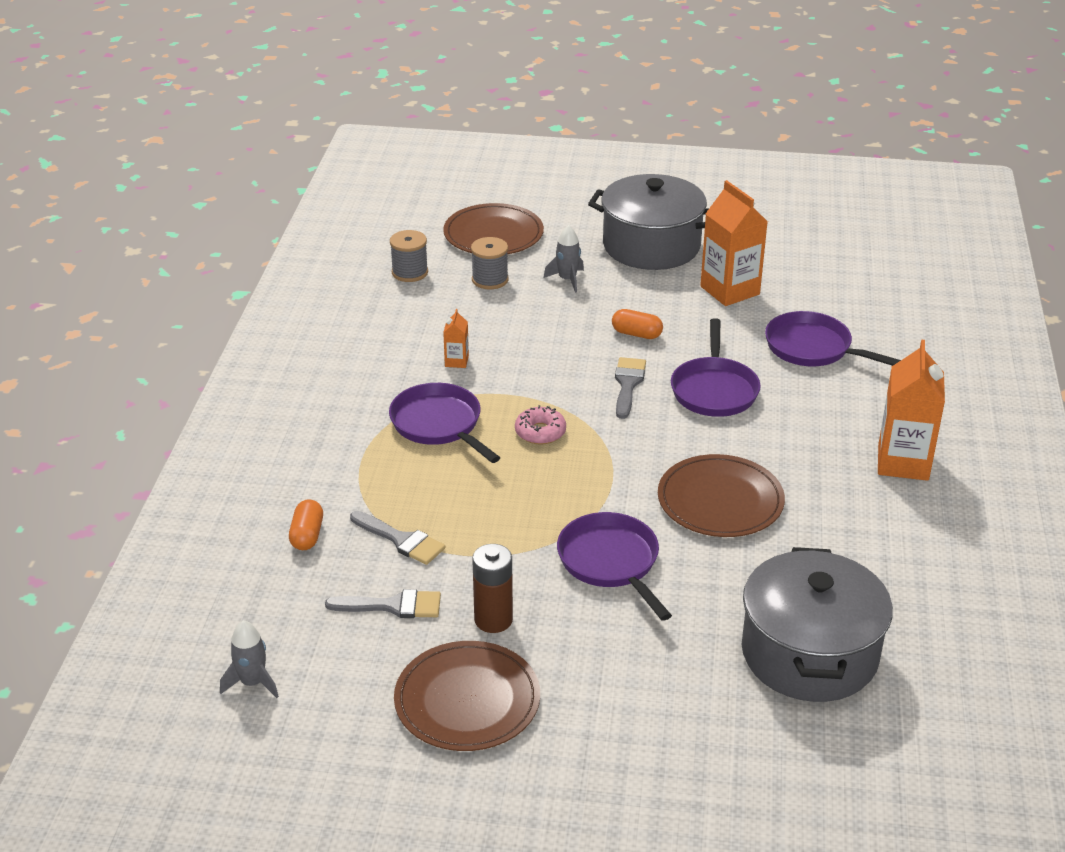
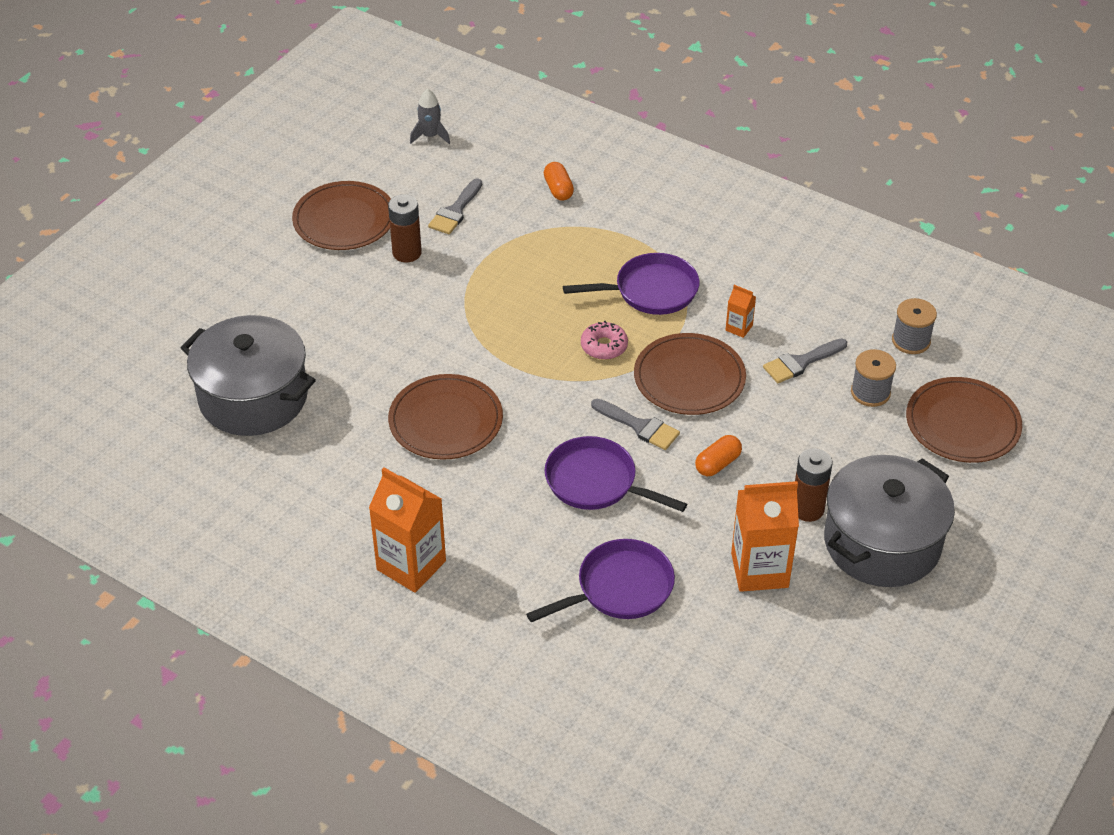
camera: 115 degrees right, 10 degrees up
(307, 535) = (558, 189): orange capsule -> orange capsule turned 45 degrees clockwise
(401, 540) = (521, 232): grey brush -> grey brush (801, 362)
(544, 372) = (689, 378): none -> brown plate
(567, 280) = (843, 449): grey rocket -> none
(611, 563) = (420, 330): purple pan -> none
(647, 283) = (807, 509): none -> brown battery

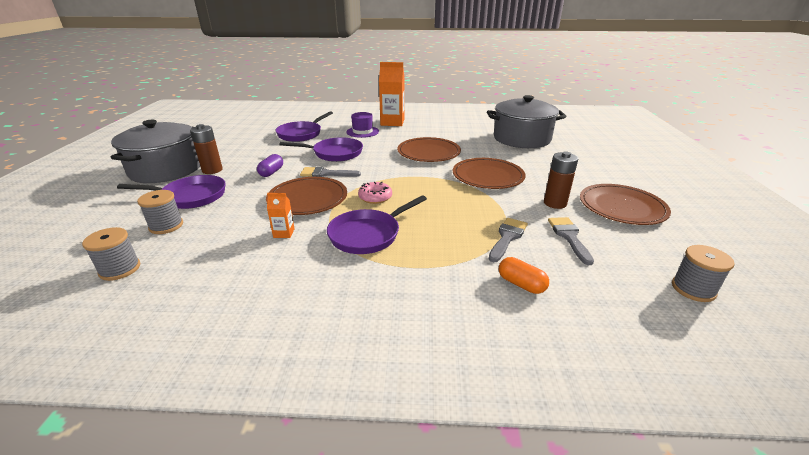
camera: 150 degrees right, 15 degrees down
(430, 136) = (693, 289): grey rocket -> grey spool
(499, 546) = (362, 132): none -> purple hat
(717, 464) = (271, 172): orange capsule -> purple capsule
(759, 570) = (236, 150): orange carton -> none
(801, 362) = (226, 227): grey brush -> grey brush (507, 237)
(842, 445) = (190, 196): none -> purple pan
(962, 424) = (88, 228): brown plate -> brown plate (488, 176)

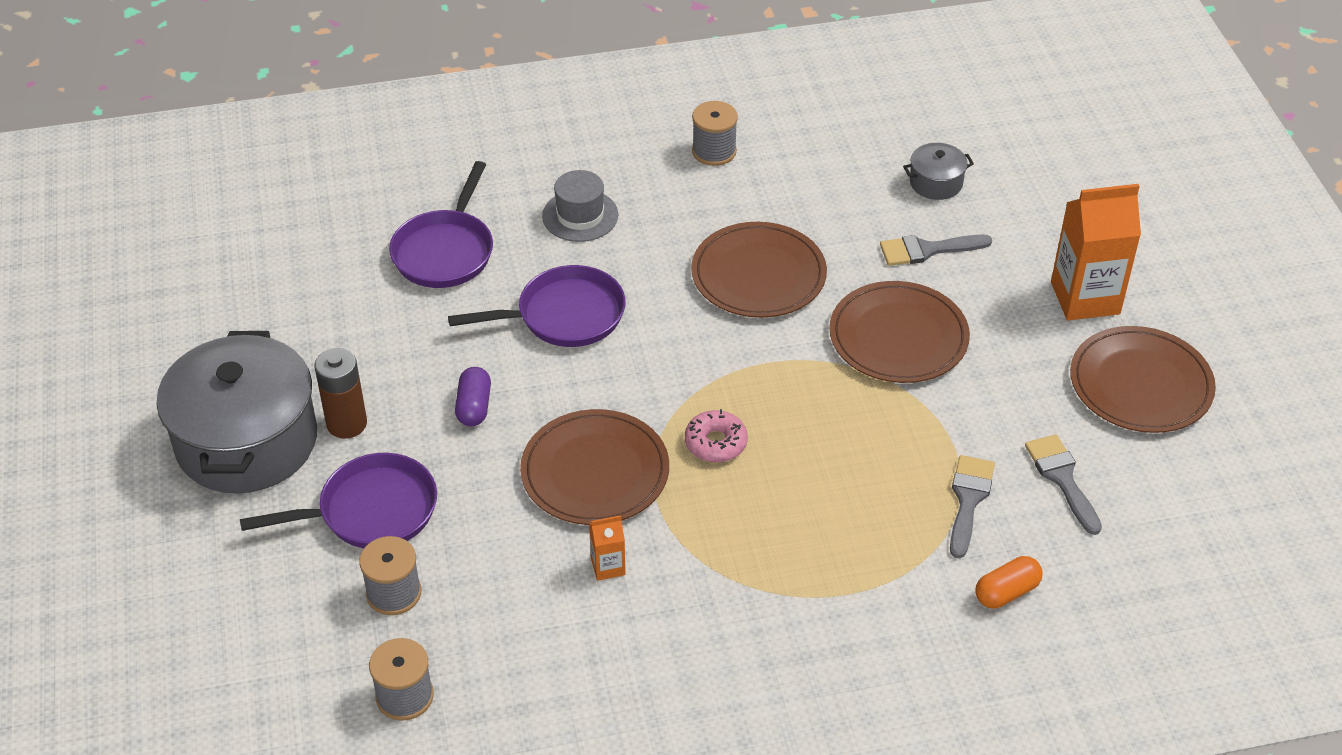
camera: 15 degrees left, 15 degrees up
(326, 174) = (586, 390): grey brush -> grey brush (927, 250)
(362, 132) = (580, 216): purple hat -> grey hat
(368, 234) = (748, 540): purple pan -> none
(392, 122) = (629, 160): orange carton -> orange carton (1085, 298)
(521, 138) = (936, 183): grey pot -> grey pot, size x0.43
(521, 284) = (1006, 592): orange capsule -> orange capsule turned 60 degrees counterclockwise
(555, 203) = (1030, 396): brown battery -> none
(693, 289) = (1233, 550): grey spool -> grey spool (714, 151)

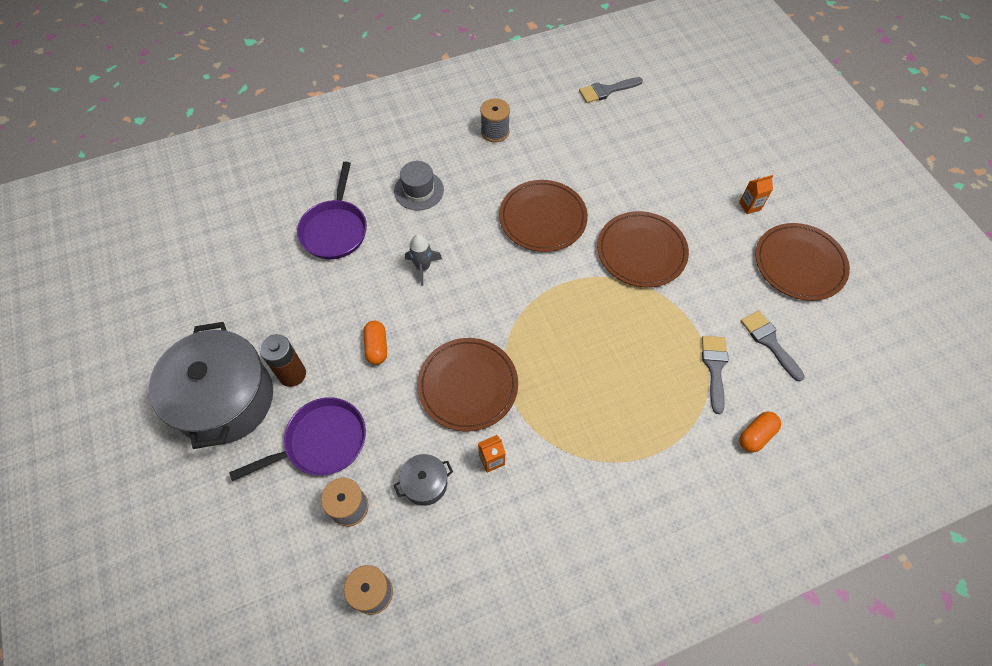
camera: 10 degrees left, 15 degrees up
(474, 407) = (376, 347): purple capsule -> orange capsule
(564, 315) = (423, 267): purple pan -> grey rocket
(715, 443) = (542, 350): pink donut -> none
(927, 250) = (644, 185): grey brush -> grey brush (606, 90)
(936, 183) = (638, 136): grey pot -> grey pot (425, 483)
(1085, 298) = (750, 206): orange carton -> orange carton, size x0.46

